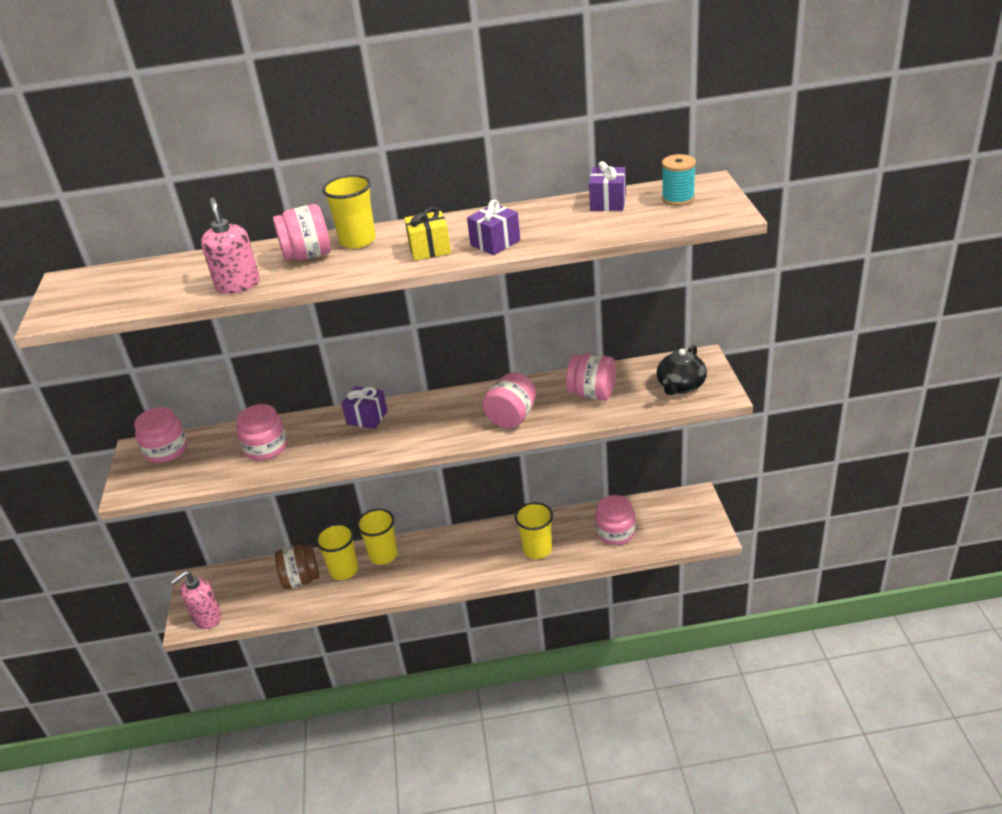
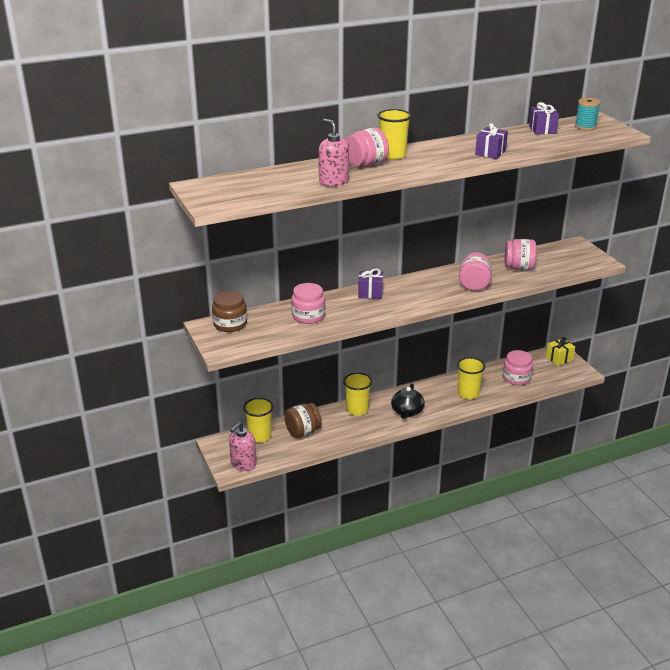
camera: 20 degrees left, 5 degrees down
(166, 450) = (230, 324): pink jar -> brown jar
(344, 570) = (333, 422): yellow cup -> yellow cup (259, 436)
(429, 249) = (449, 157): yellow gift -> yellow gift (559, 359)
(680, 386) = (573, 259): black teapot -> black teapot (407, 412)

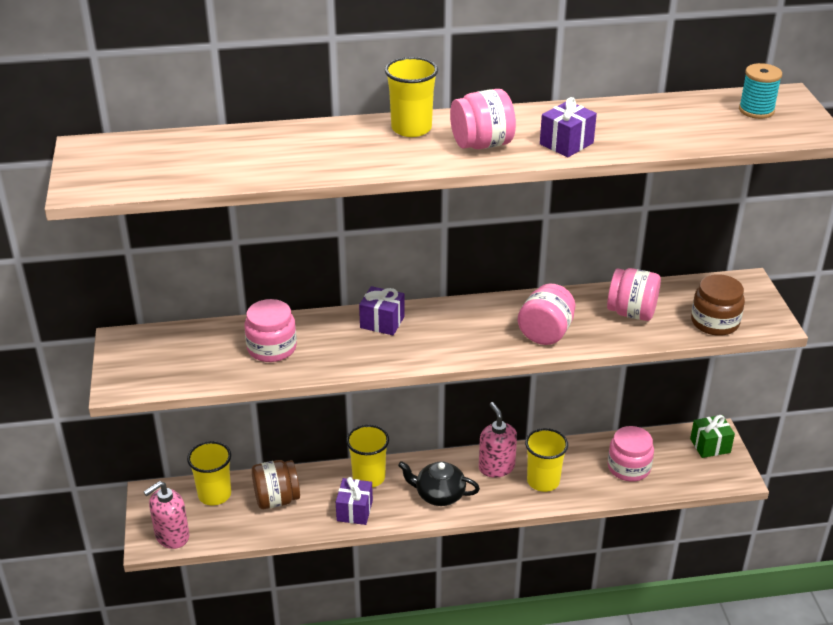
camera: 15 degrees right, 5 degrees up
(230, 324) = (156, 343): brown jar -> brown jar (714, 322)
(333, 181) = (288, 168): pink soap dispenser -> pink soap dispenser (496, 467)
(366, 164) = (359, 141): pink jar -> pink jar (482, 144)
(407, 412) = (439, 495): black teapot -> black teapot turned 75 degrees clockwise
(542, 130) = (681, 108): purple gift -> purple gift (354, 511)
(559, 359) = (710, 446): yellow gift -> green gift

